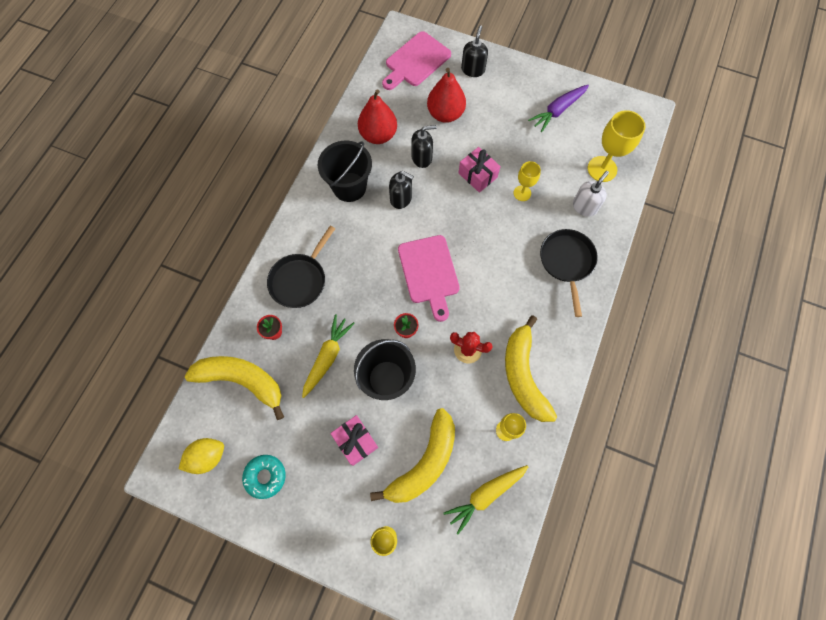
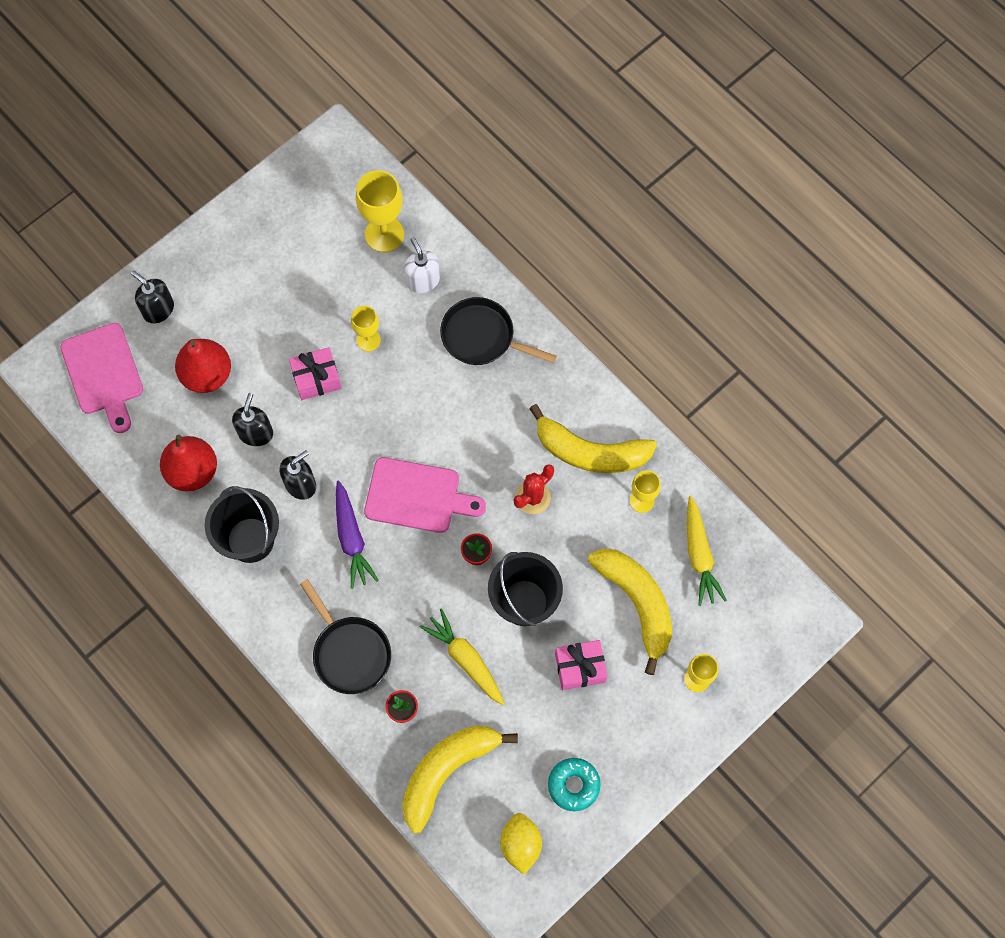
camera: 65 degrees left, 0 degrees up
(558, 111) = (277, 240): purple carrot -> purple carrot (352, 538)

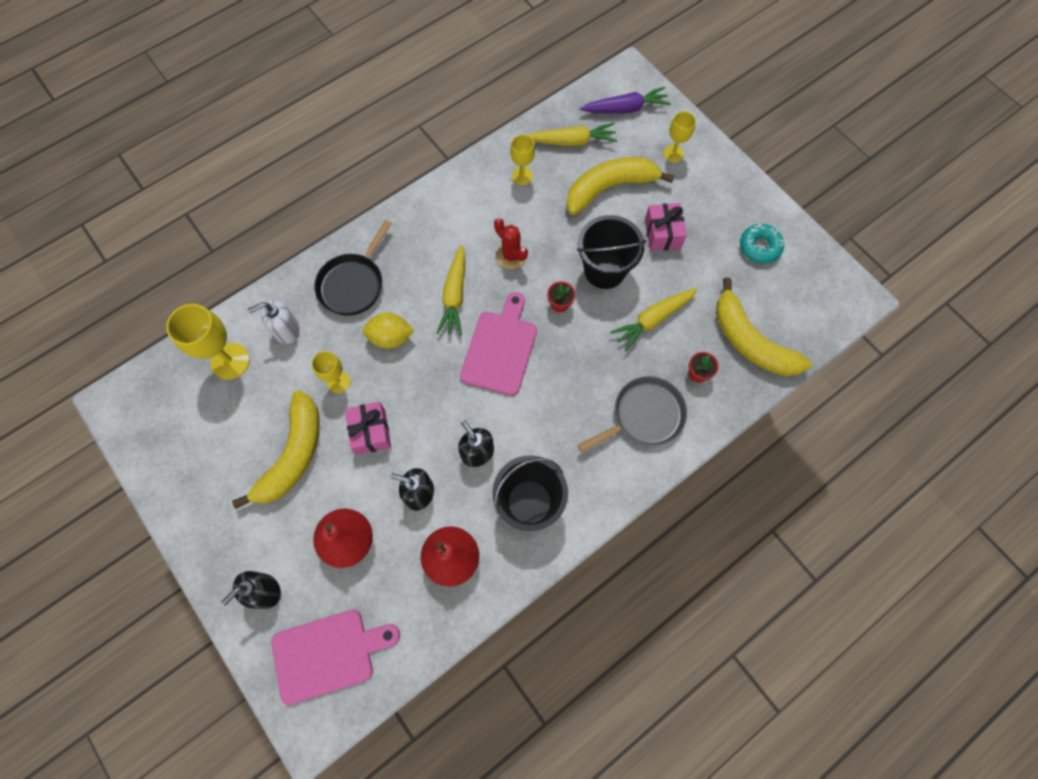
camera: 85 degrees left, 0 degrees up
(349, 652) = (644, 416): black pan -> grey pan
(352, 538) = (535, 408): purple carrot -> purple carrot (625, 108)
(477, 442) = (455, 295): none -> yellow carrot
(520, 844) = (809, 289): yellow lemon -> yellow lemon (391, 337)
(590, 452) = (475, 209): yellow banana -> yellow banana (293, 455)

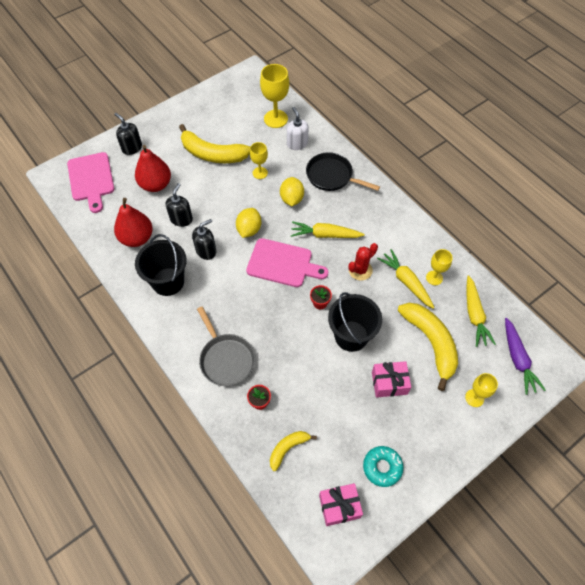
camera: 90 degrees right, 10 degrees down
(371, 432) = (224, 191): pink gift -> pink gift (339, 506)
(442, 394) = (249, 229): none -> yellow lemon
(653, 319) = (307, 370): yellow carrot -> yellow carrot (406, 282)
(750, 341) = (288, 448): yellow banana -> yellow banana, size x0.53

